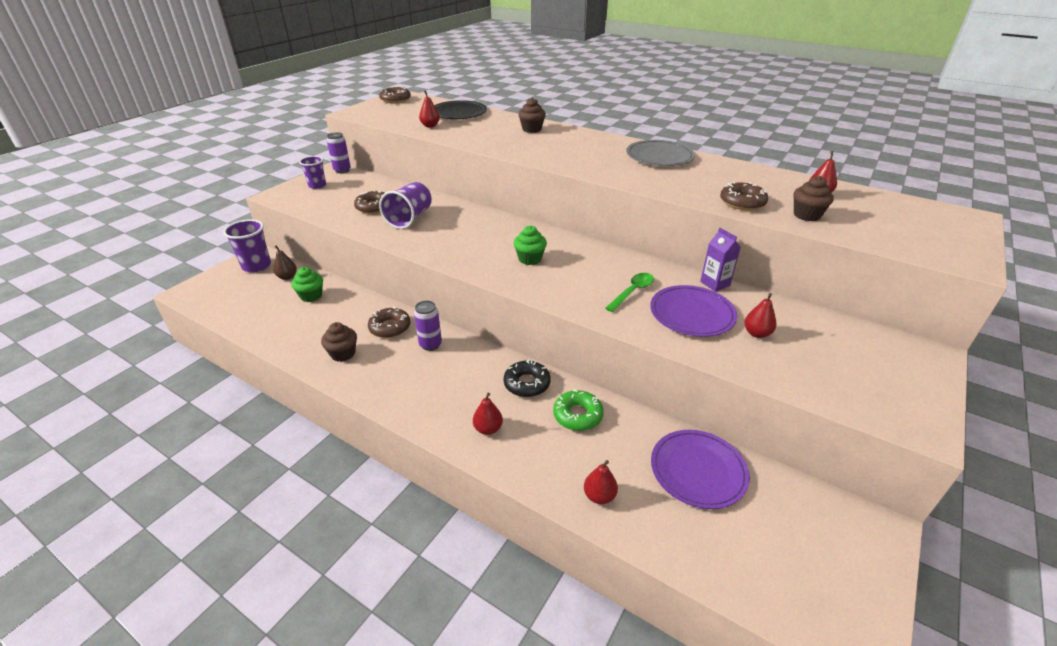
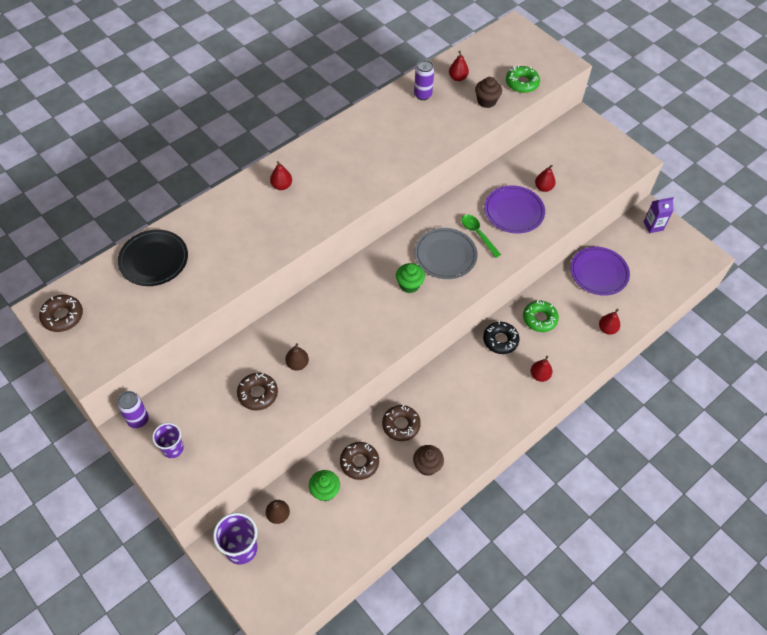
camera: 75 degrees left, 20 degrees up
(409, 218) = (297, 364): purple cup -> brown pear
(430, 126) = (184, 294): red pear -> red pear (281, 186)
(430, 344) = (435, 397): purple can -> purple can (422, 95)
(531, 129) = (240, 207): brown cupcake -> none
(659, 156) = (353, 137): grey plate -> grey plate (445, 255)
(715, 283) = (482, 183): purple carton -> purple carton (653, 226)
(742, 202) = (456, 125): brown donut -> brown donut (359, 462)
(874, 234) = (522, 83): none -> green donut

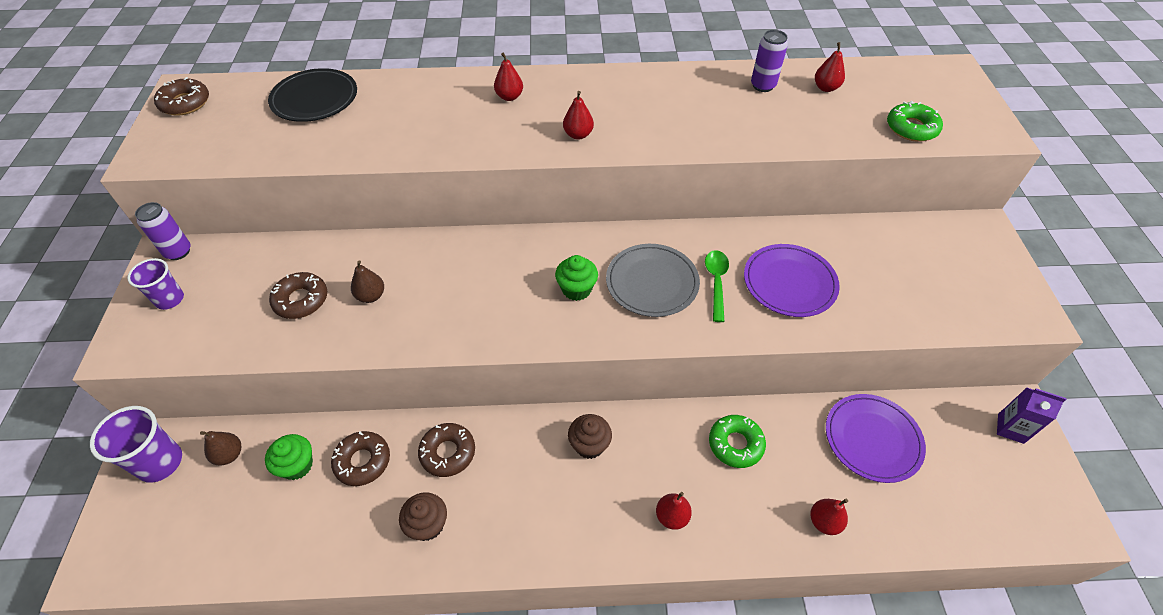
camera: 40 degrees right, 5 degrees down
(486, 101) = (842, 126): brown cupcake -> brown cupcake (589, 445)
(500, 340) = (659, 436): black donut -> none
(543, 188) = (857, 277): red pear -> red pear (578, 135)

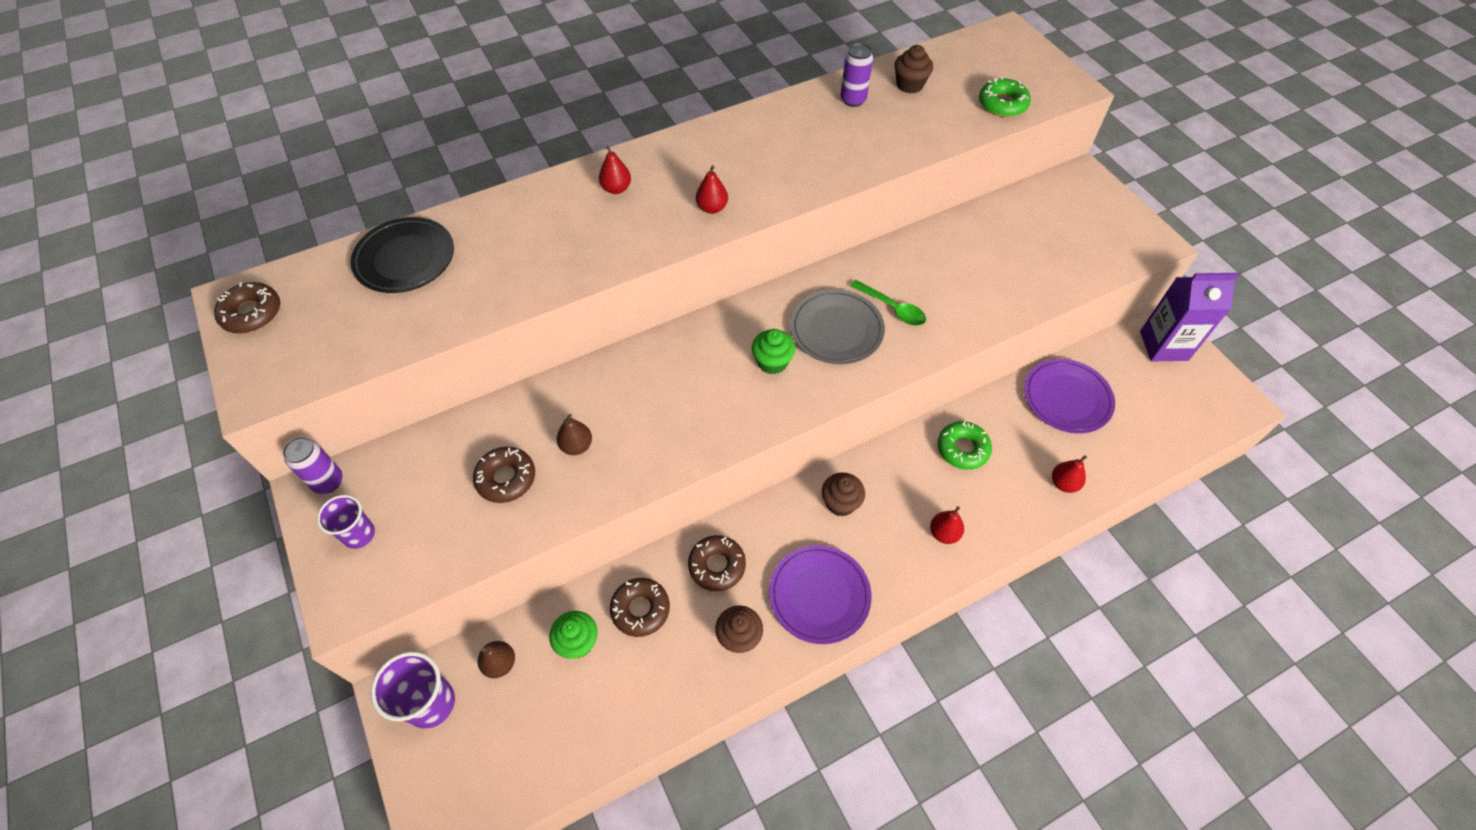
camera: 25 degrees left, 5 degrees up
(716, 282) = (892, 308): green spoon -> green spoon turned 150 degrees clockwise
(789, 283) = (954, 285): purple plate -> purple plate (819, 595)
(825, 88) = (909, 85): red pear -> brown cupcake
(1010, 428) = (1163, 345): purple carton -> purple carton, size x1.69

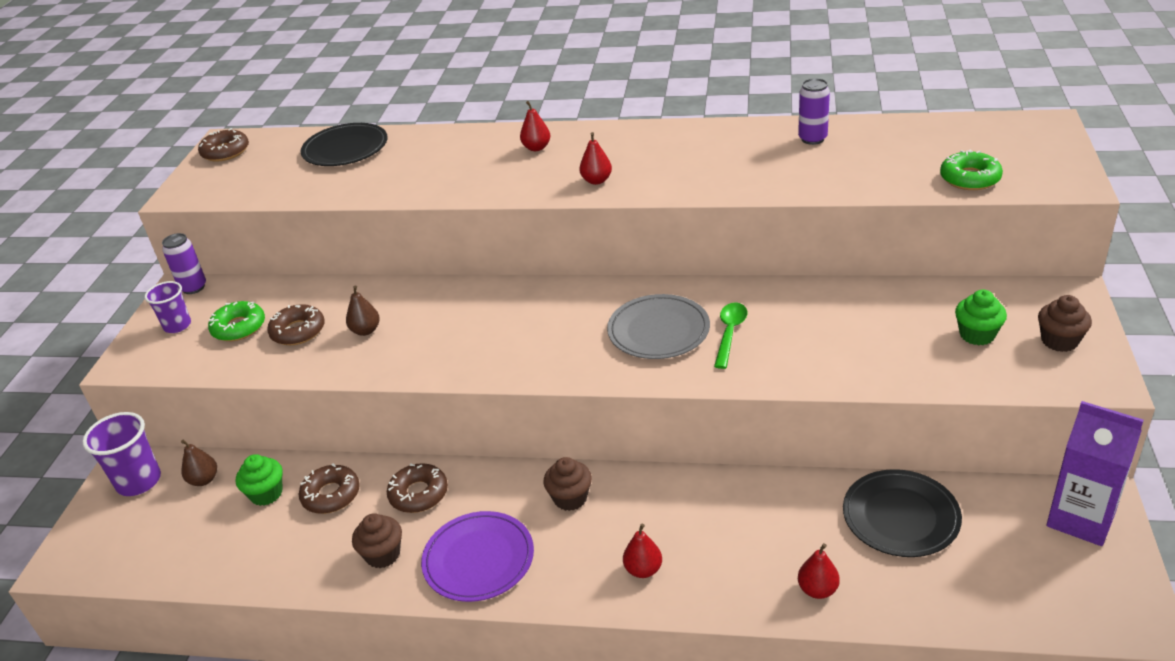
camera: 40 degrees right, 20 degrees down
(772, 362) = (576, 333): green cupcake -> green cupcake (977, 335)
(892, 308) = (730, 333): green spoon -> green spoon turned 150 degrees counterclockwise
(909, 85) = (884, 141): brown cupcake -> brown cupcake (1059, 341)
(962, 449) = (735, 509): green donut -> green donut (239, 327)
(1067, 398) = (900, 516): purple plate -> black plate

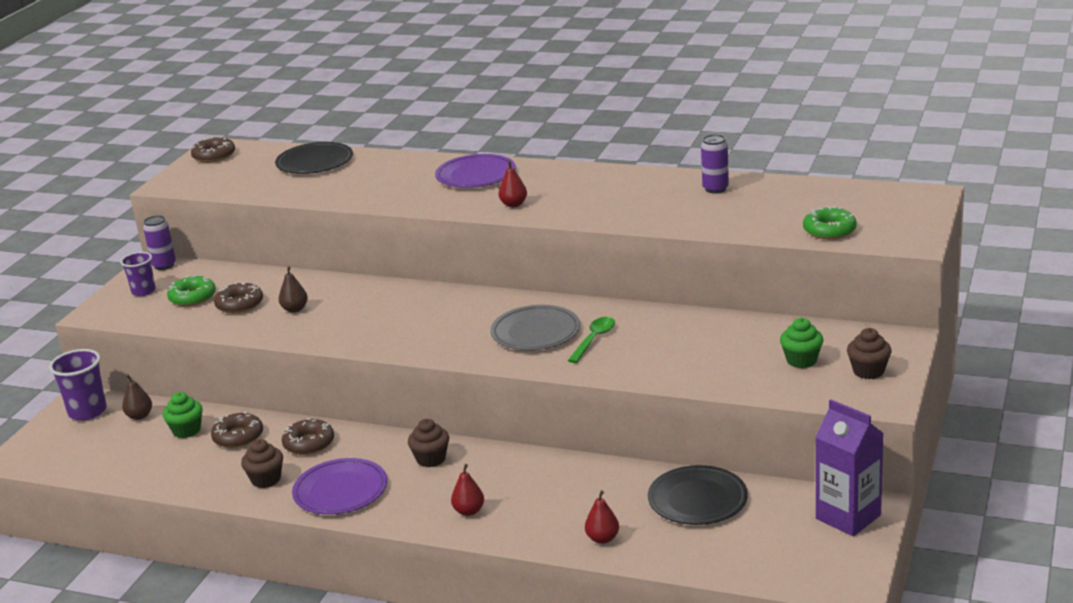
camera: 10 degrees right, 10 degrees down
(536, 148) = (476, 175): red pear -> purple plate

